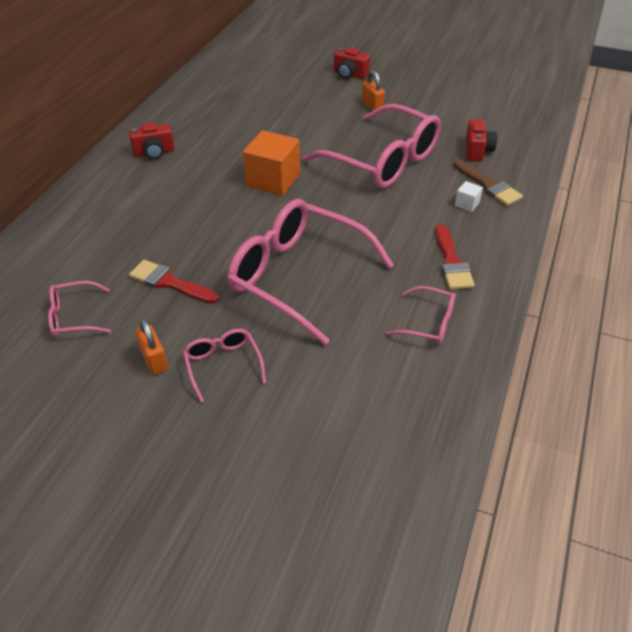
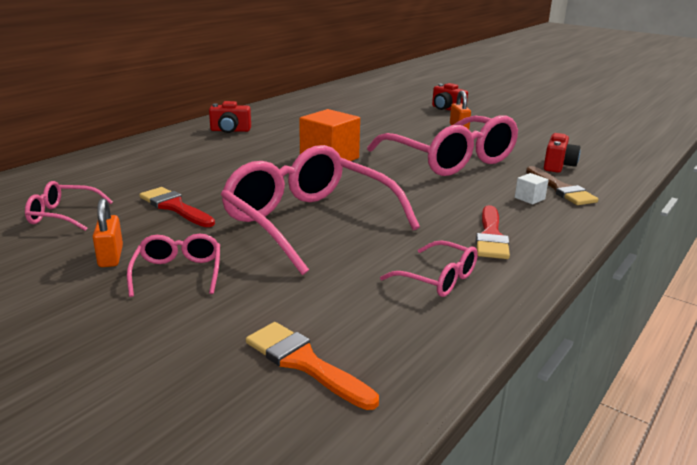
camera: 15 degrees right, 20 degrees down
(368, 435) = (304, 363): none -> orange brush

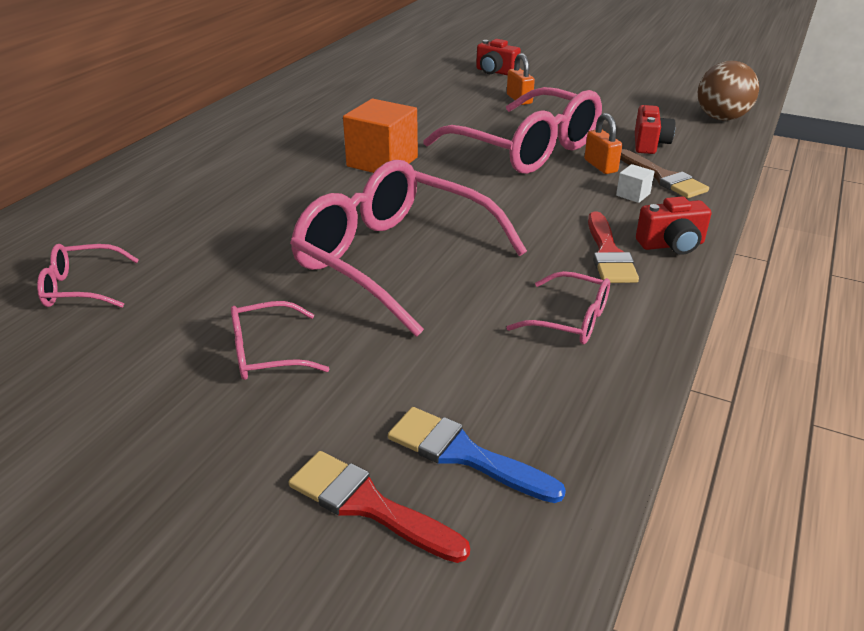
camera: 10 degrees left, 10 degrees up
(111, 257) = (172, 342): orange padlock -> orange padlock (600, 166)
(175, 207) = (220, 257): red brush -> red brush (368, 505)
(178, 272) = (266, 353): pink glasses -> pink glasses turned 90 degrees counterclockwise
(230, 130) = (241, 131): red camera -> red camera (671, 245)
(304, 363) = (464, 454): orange brush -> blue brush
(629, 153) = (721, 118): none -> brown ball

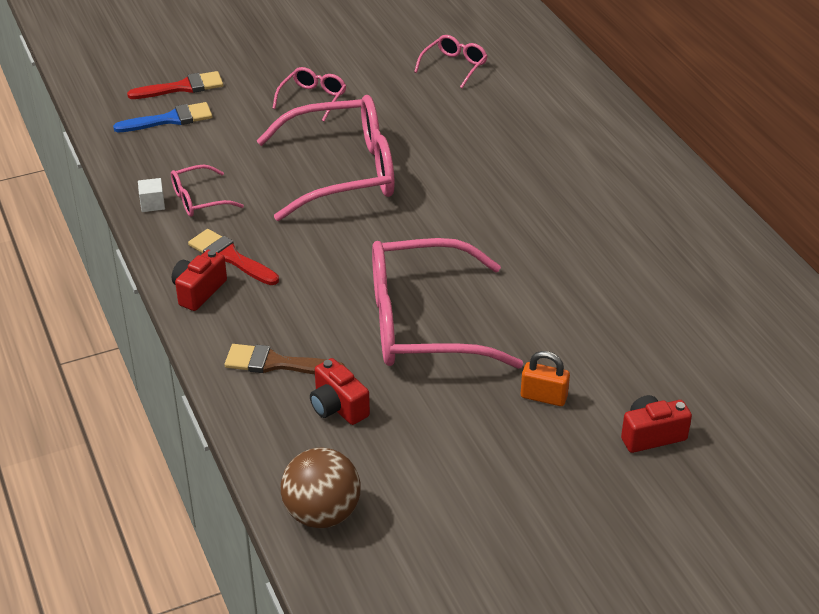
camera: 130 degrees right, 5 degrees up
(382, 162) = (493, 234): orange cube -> none
(600, 166) = (339, 343): orange padlock -> none
(633, 194) = (276, 325): white cube -> white cube (152, 204)

